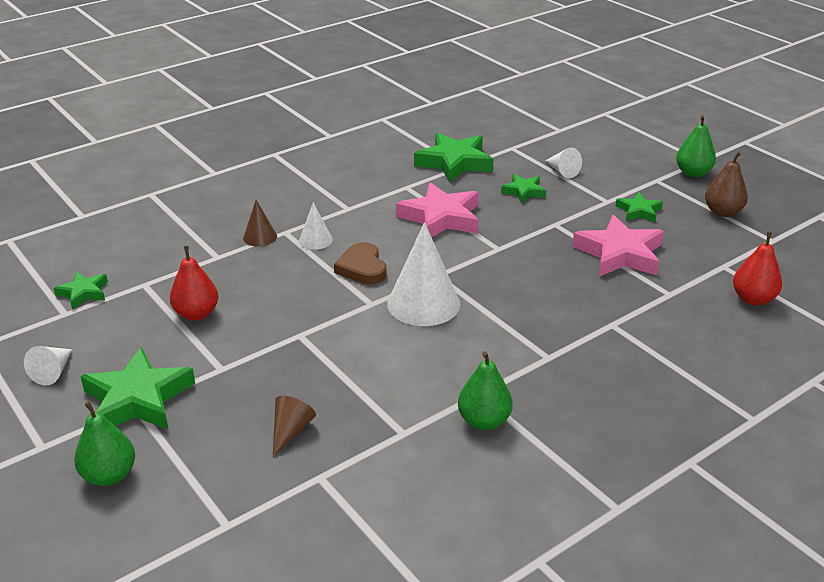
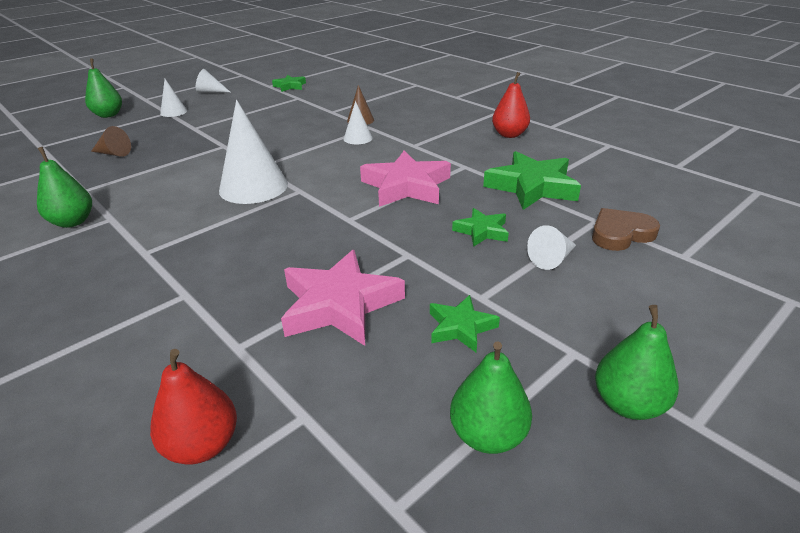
camera: 85 degrees right, 0 degrees up
(137, 399) = (173, 112): green star -> white cone
(196, 314) = (259, 114): red pear -> red pear (509, 135)
(362, 268) = (314, 158): brown heart -> brown heart (620, 234)
(722, 212) = (487, 435): brown pear -> green pear

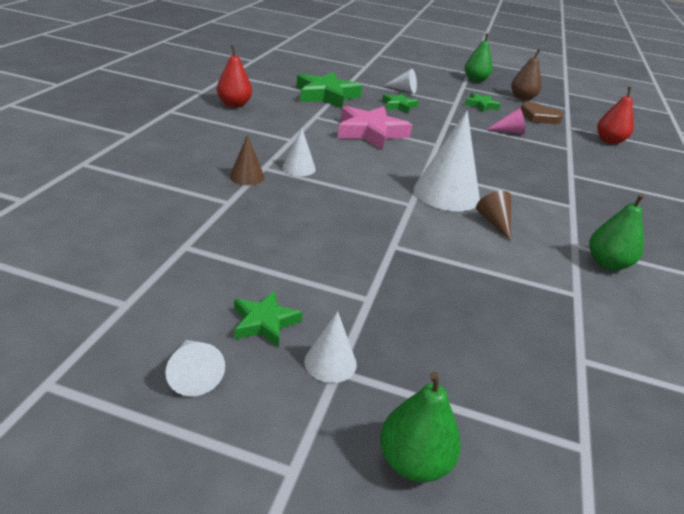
camera: 125 degrees left, 0 degrees up
(114, 153) = (503, 330): brown cone -> brown cone (494, 222)
(290, 86) = (123, 275): green star -> green star (264, 322)
(339, 304) = (509, 132): pink star -> pink cone
(487, 435) = (522, 98): green pear -> brown pear
(620, 234) = (359, 76): brown heart -> brown heart (539, 117)

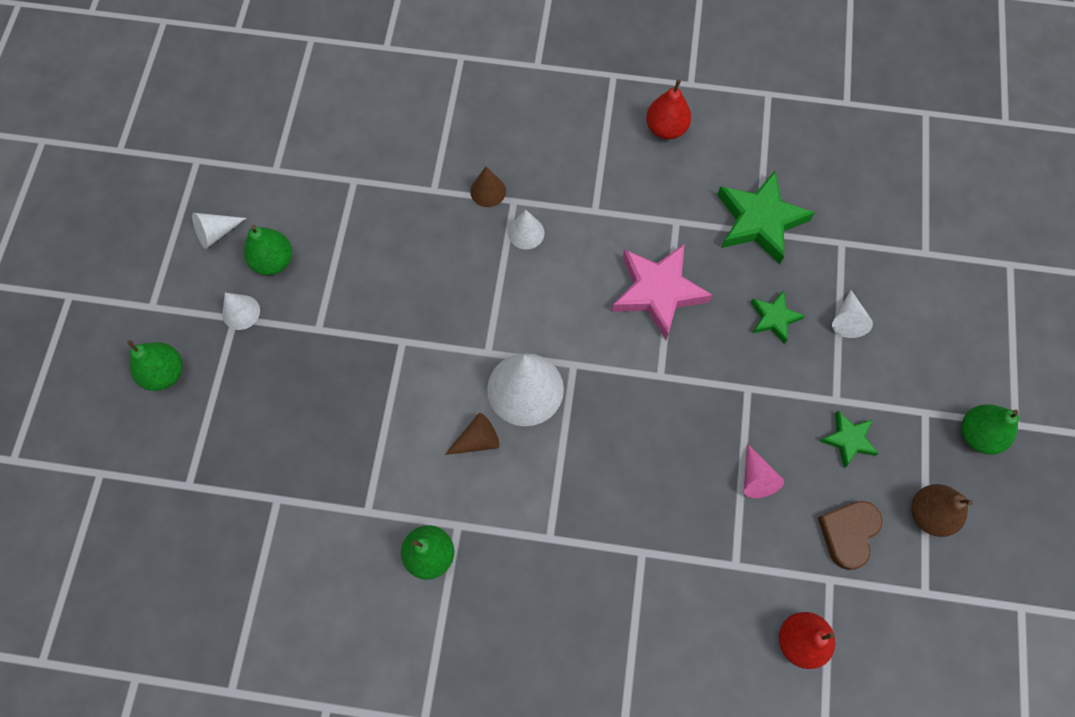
camera: 85 degrees right, 35 degrees up
(264, 322) = (273, 261): green star -> green pear

